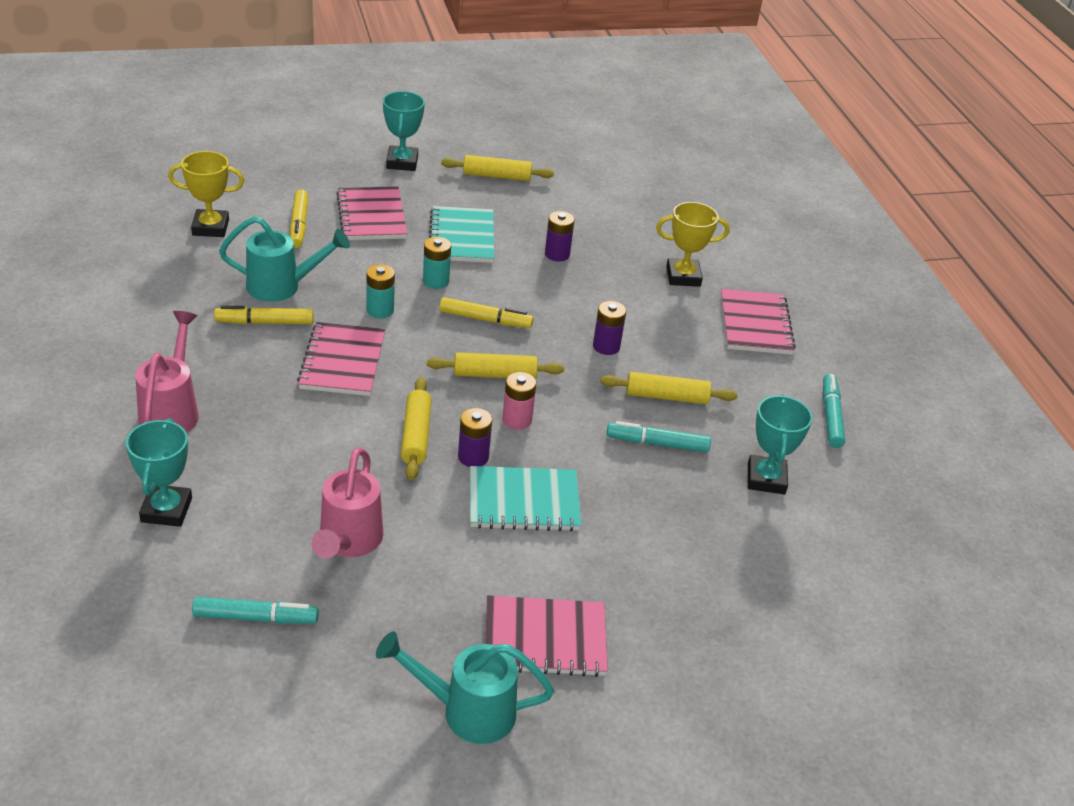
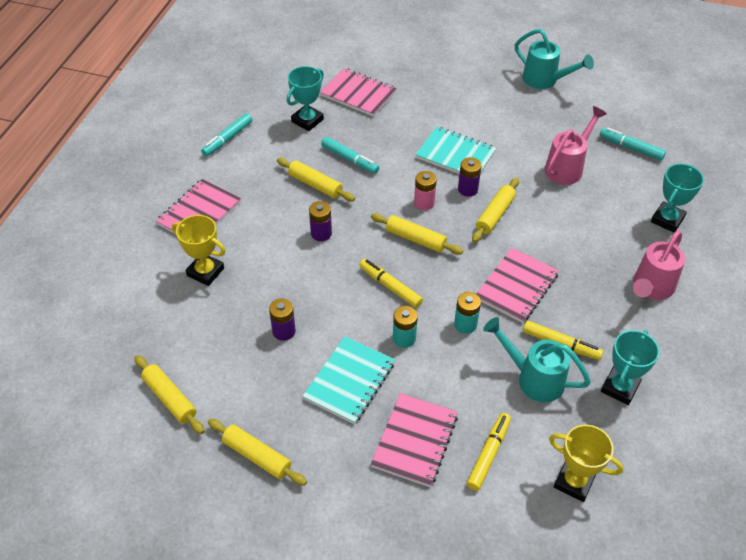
camera: 145 degrees left, 10 degrees up
(402, 162) = (338, 518): turquoise trophy -> turquoise trophy (620, 388)
(545, 639) = (490, 93): pink notebook -> pink notebook (358, 94)
(603, 188) = (170, 398): none -> yellow rolling pin

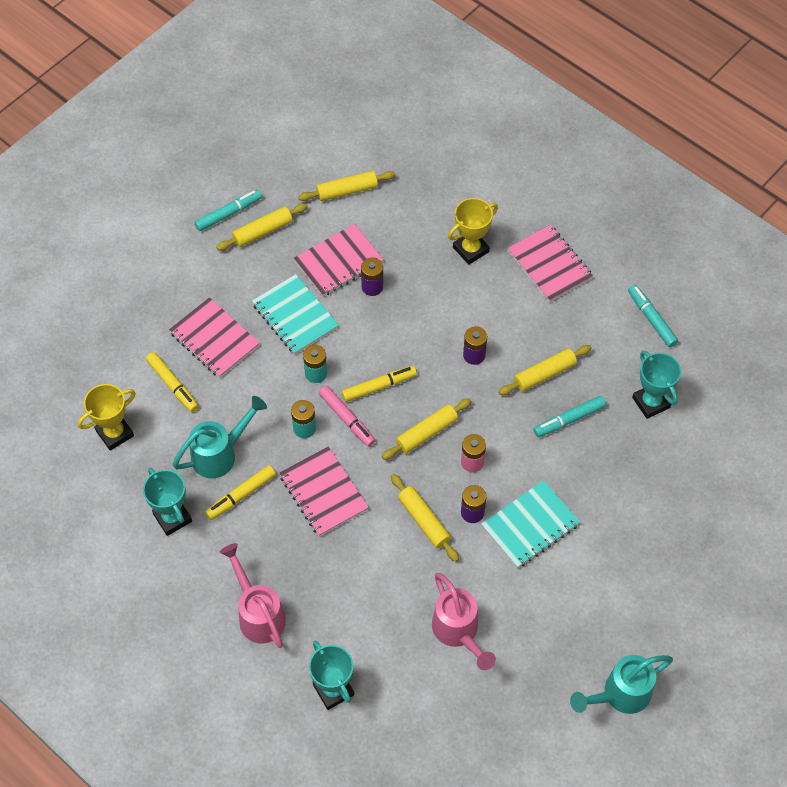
camera: 115 degrees right, 10 degrees up
(358, 94) = (677, 471): pink notebook -> pink notebook (338, 262)
(437, 297) = (347, 419): none -> pink marker
(631, 148) = (457, 723): turquoise marker -> turquoise marker (228, 214)

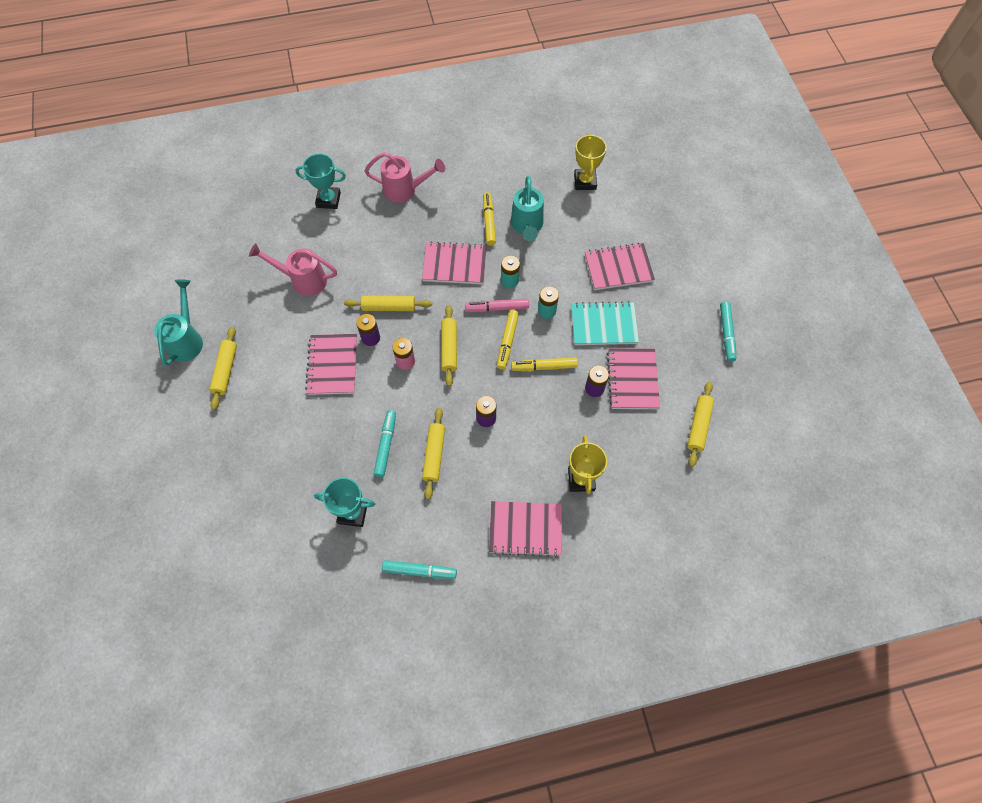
camera: 125 degrees right, 5 degrees up
(172, 517) = (502, 181): turquoise trophy -> none
(173, 385) = (598, 227): yellow marker -> yellow marker (544, 367)
(263, 231) = (695, 346): yellow rolling pin -> yellow rolling pin (226, 370)
(530, 525) = (332, 365): turquoise notebook -> pink notebook

